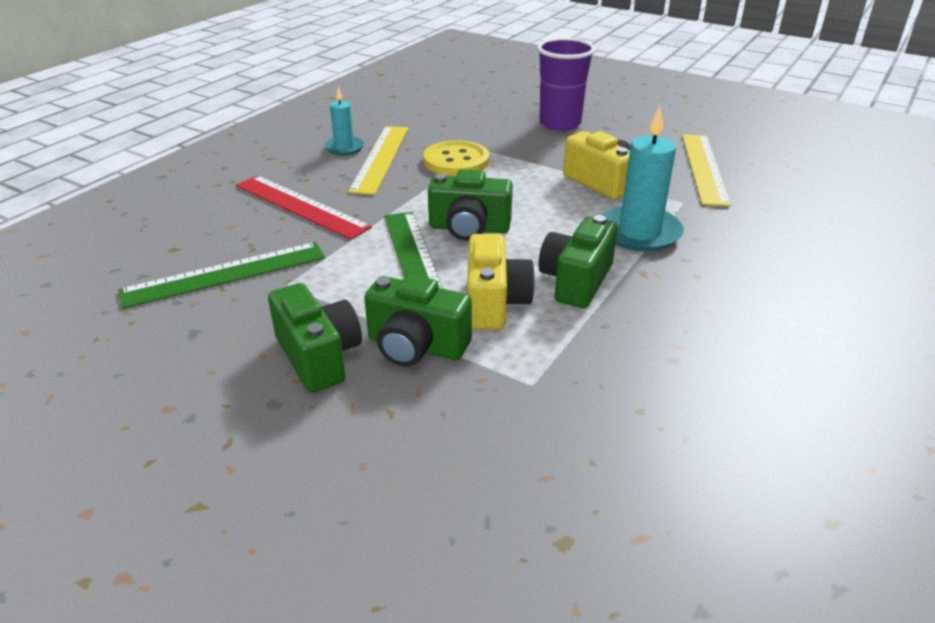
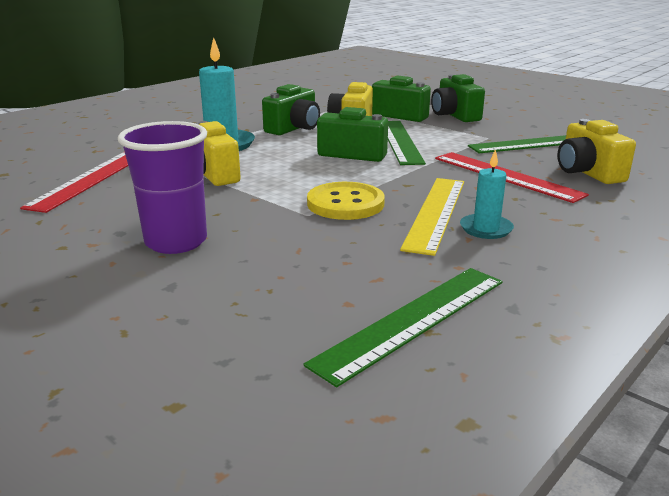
camera: 170 degrees left, 10 degrees down
(207, 218) = (587, 173): none -> yellow camera
(400, 98) = (413, 320): none -> green ruler
(704, 168) = (90, 179): yellow ruler -> red ruler

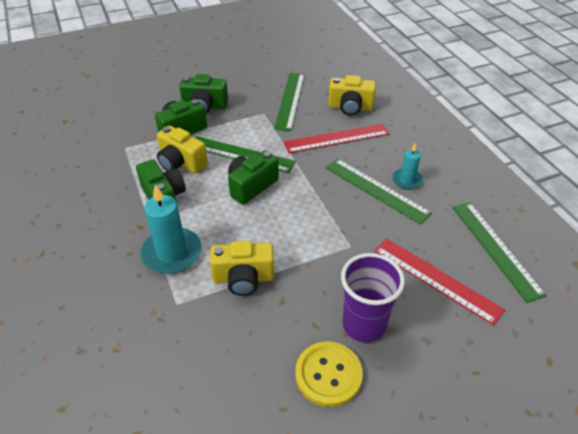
camera: 65 degrees left, 20 degrees up
(90, 179) = (202, 362): red ruler -> red ruler (436, 279)
(345, 204) = (342, 222): yellow button -> yellow button (328, 374)
(436, 213) = (376, 190): yellow ruler -> green ruler

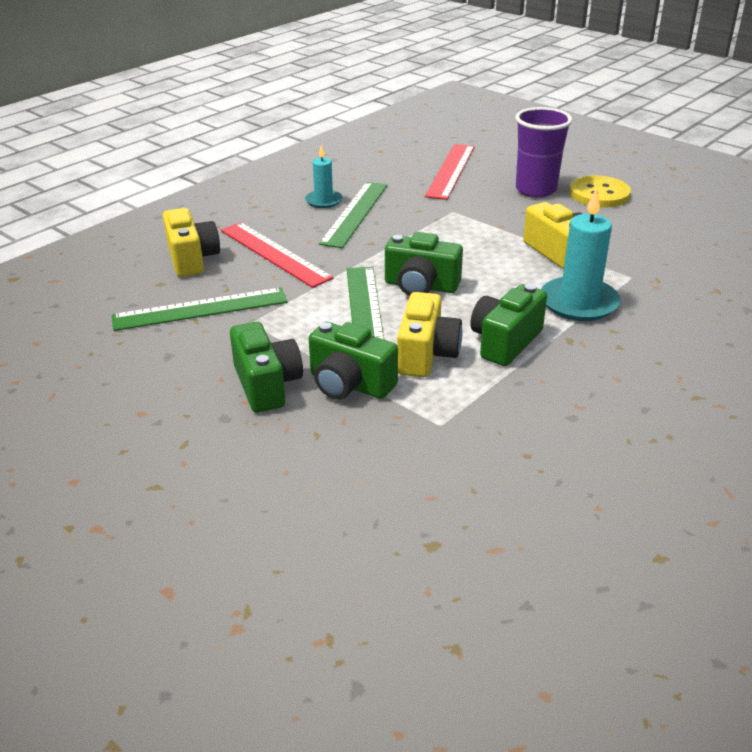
camera: 115 degrees left, 10 degrees down
(495, 248) = (386, 153): green ruler -> none

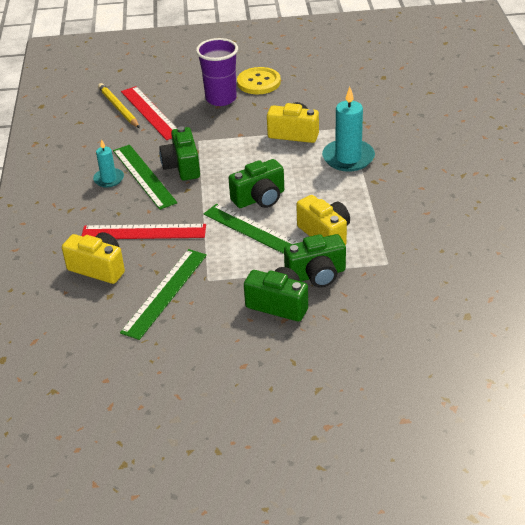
camera: 45 degrees left, 5 degrees up
(430, 155) = (118, 108): none -> yellow pencil
(505, 342) = (349, 202): green camera -> green camera (182, 166)

